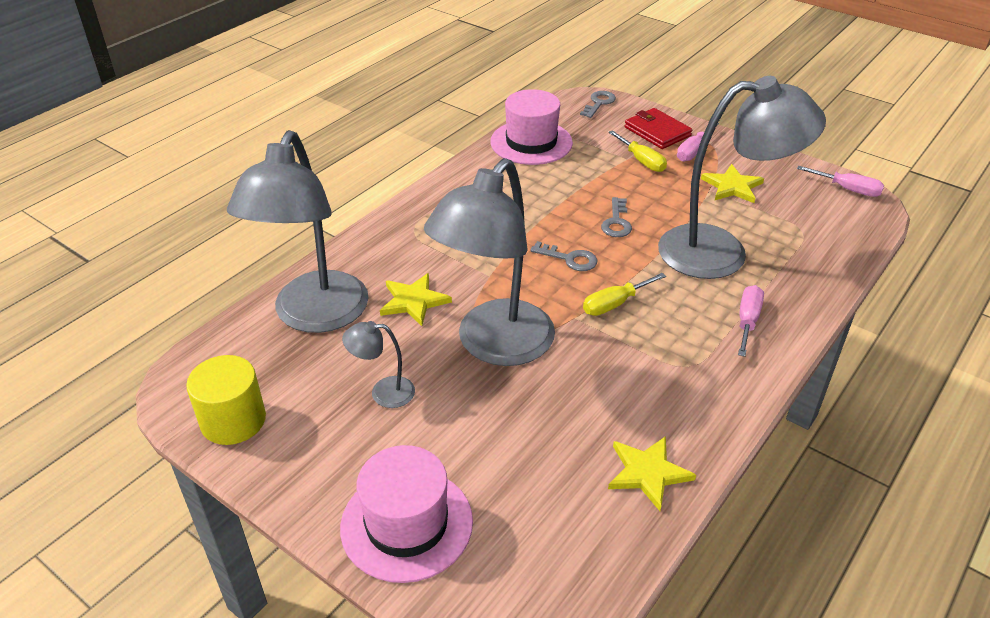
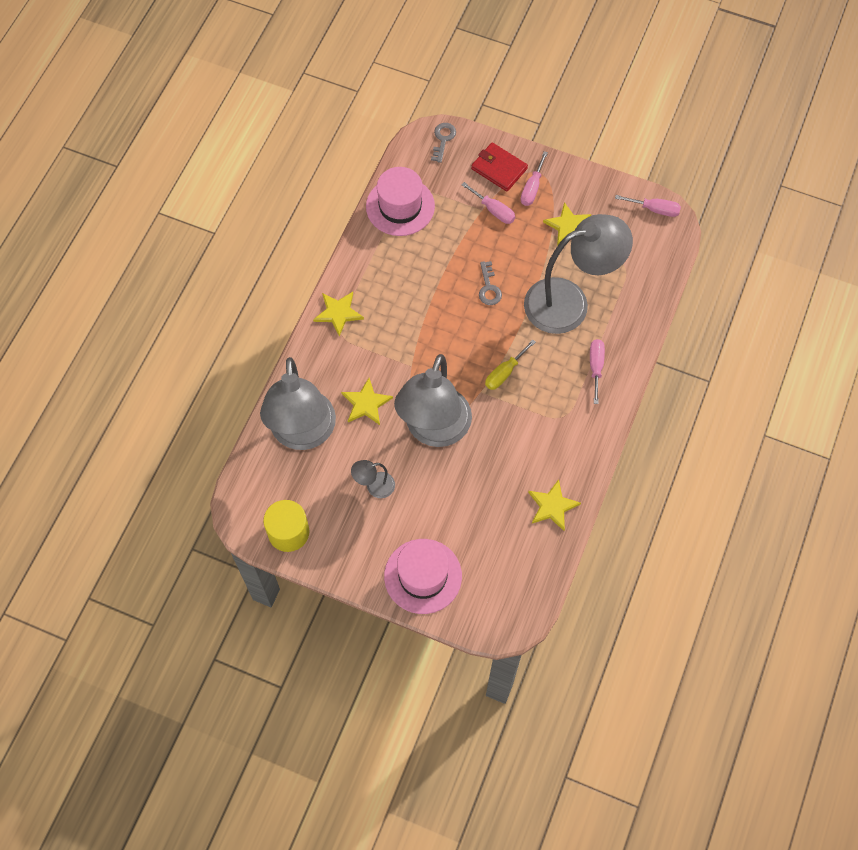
camera: 15 degrees left, 25 degrees up
(419, 213) = (338, 313): none -> yellow star
(569, 259) = (463, 335): grey key -> none
(642, 161) = (494, 210): yellow screwdriver -> pink screwdriver

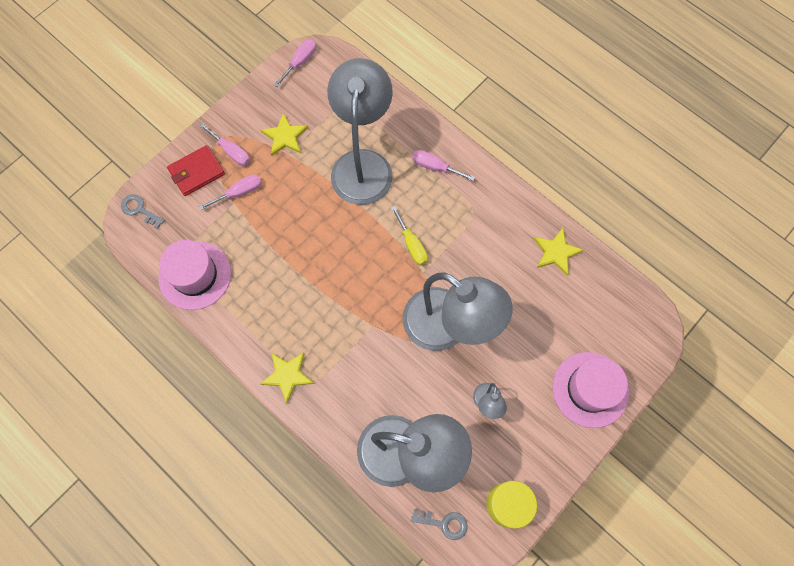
camera: 70 degrees left, 5 degrees up
(366, 403) = (396, 381): yellow star -> none
(488, 287) = (319, 226): grey key -> grey key (444, 523)

